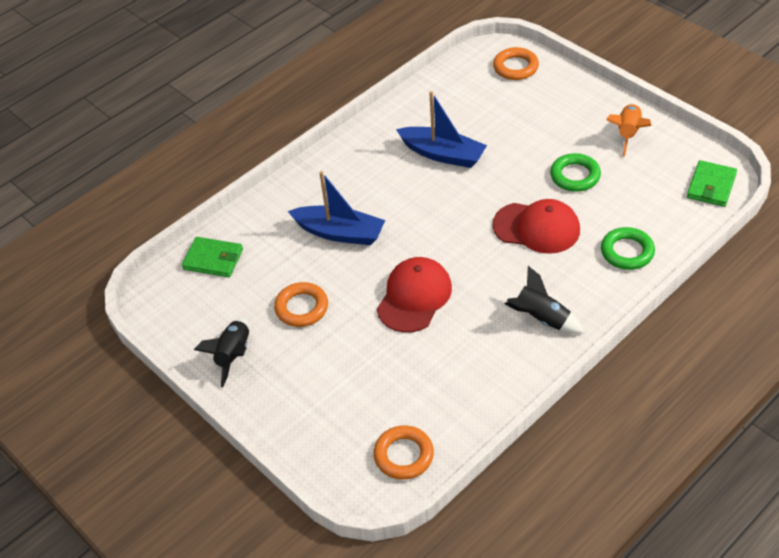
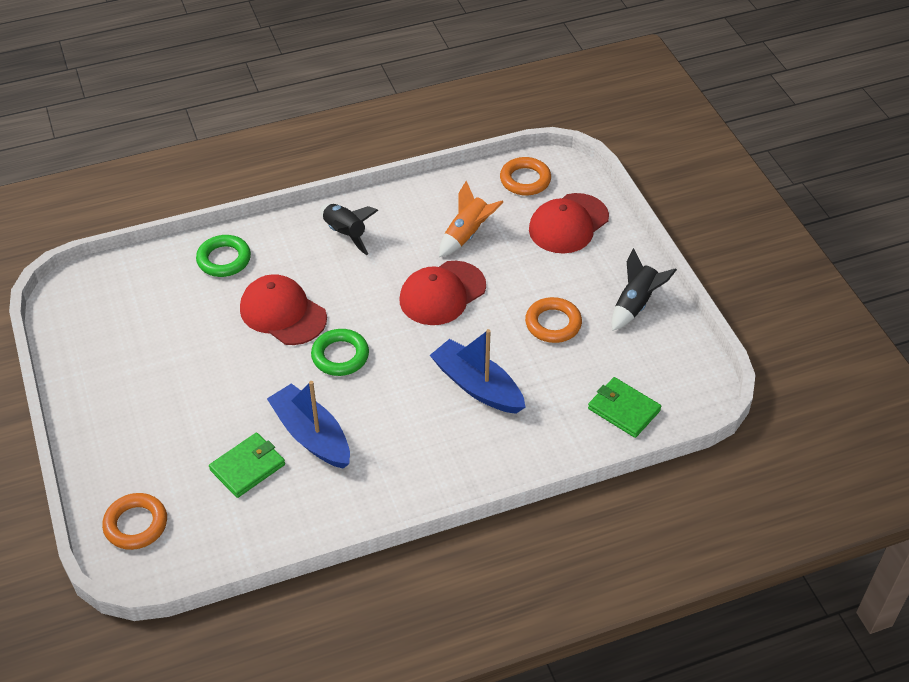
camera: 160 degrees left, 0 degrees up
(333, 418) = (568, 224): none -> red cap
(575, 176) = (200, 351): green ring -> green ring (340, 356)
(628, 133) = (104, 376): orange rocket -> orange rocket (467, 234)
(711, 186) = (89, 288): green wallet -> green wallet (248, 467)

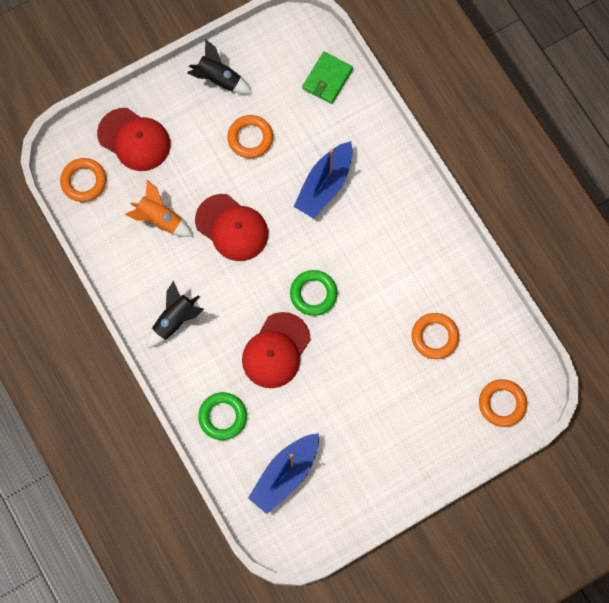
camera: 100 degrees left, 25 degrees up
(248, 467) = (434, 337): green wallet -> orange ring
(311, 435) = (396, 297): blue boat -> blue boat (285, 475)

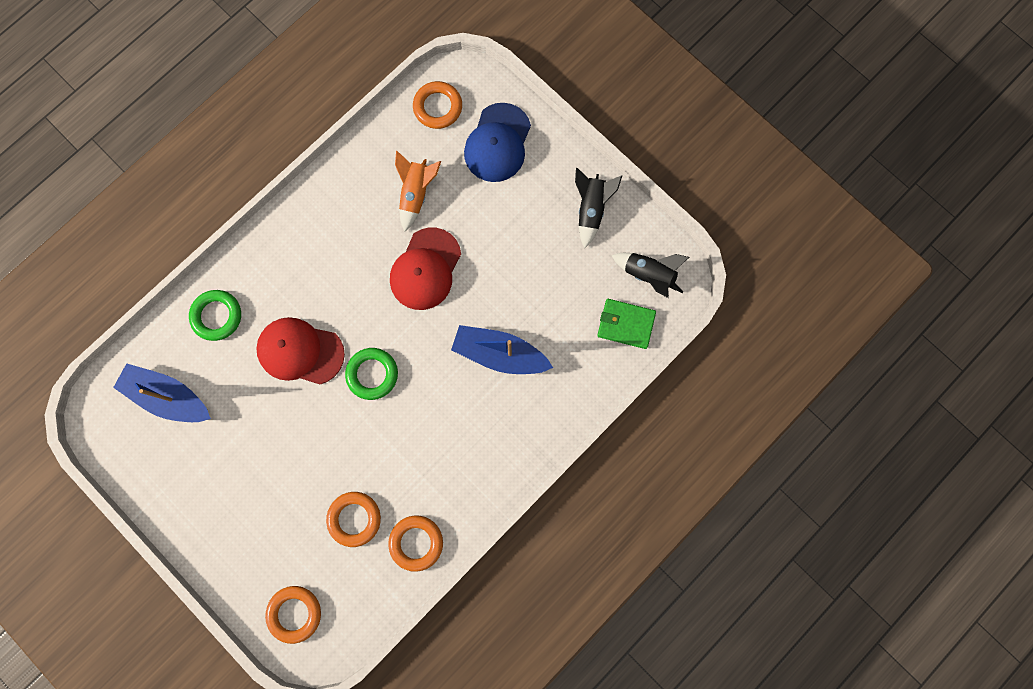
camera: 75 degrees right, 5 degrees up
(134, 140) = (497, 143): red cap -> blue cap
(175, 321) = (309, 239): black rocket -> black rocket (648, 275)
(250, 138) = (532, 260): orange ring -> orange ring (416, 543)

